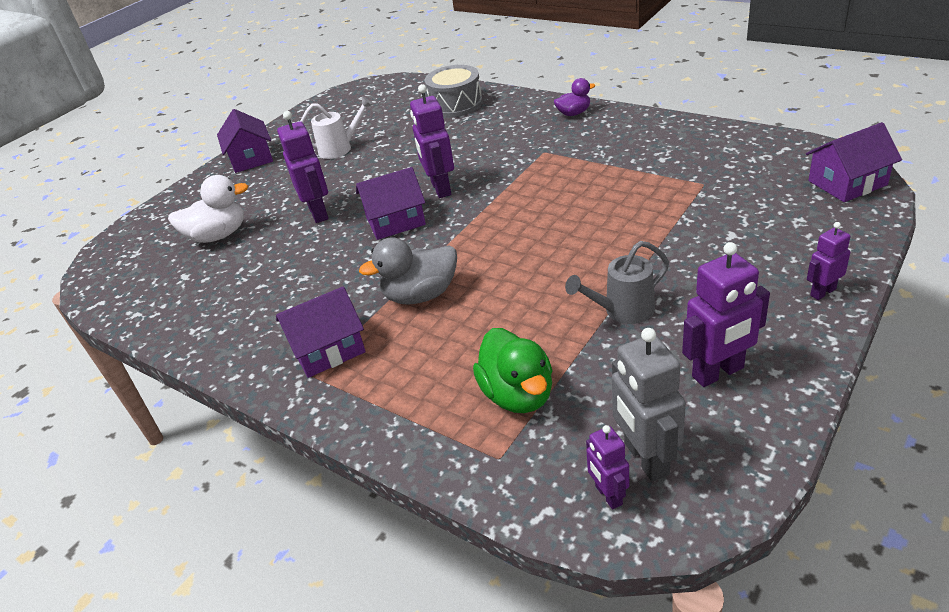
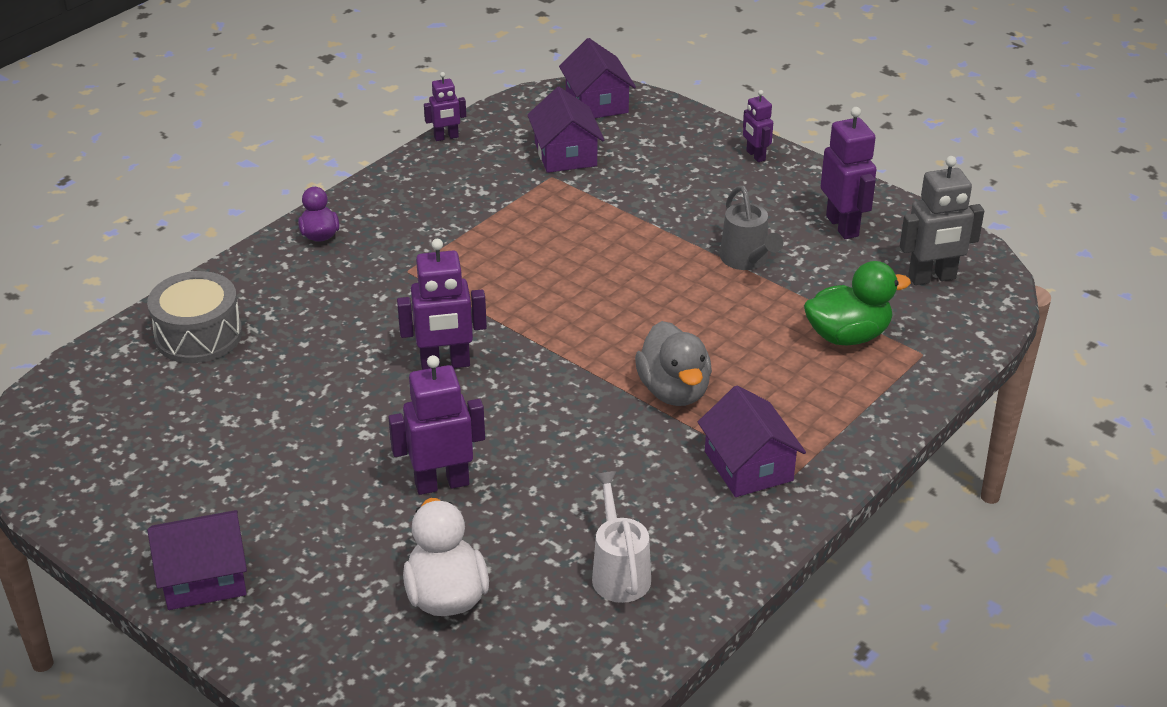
camera: 90 degrees left, 0 degrees up
(340, 148) = (252, 464): white watering can -> white watering can (619, 572)
(395, 221) = (504, 407): purple house -> purple house (565, 154)
(608, 495) = (967, 301): purple robot -> purple robot (446, 137)

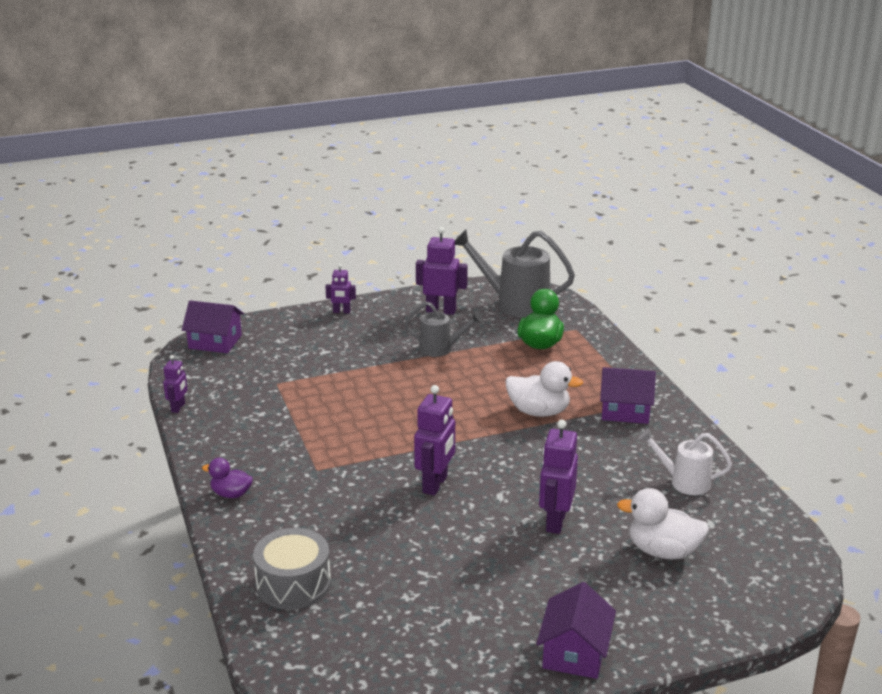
camera: 60 degrees left, 10 degrees down
(565, 154) = (258, 370): purple house -> none
(674, 391) = (539, 412): grey duck -> white duck
(932, 278) = (514, 304): grey robot -> grey watering can

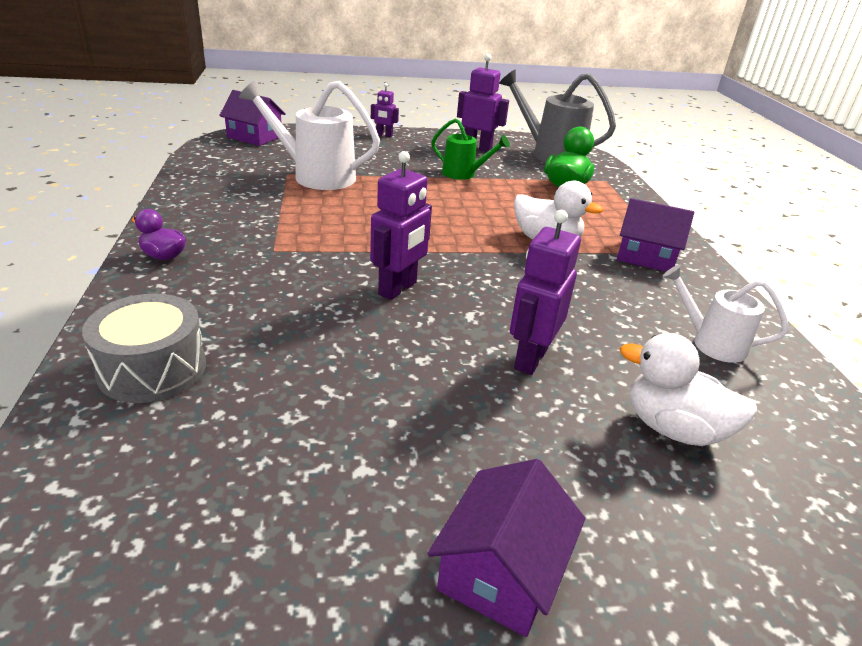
camera: 10 degrees right, 5 degrees up
(178, 407) = (178, 176): purple robot -> none
(304, 380) = (315, 176): none -> white watering can
(441, 349) = (464, 174): grey watering can -> green watering can

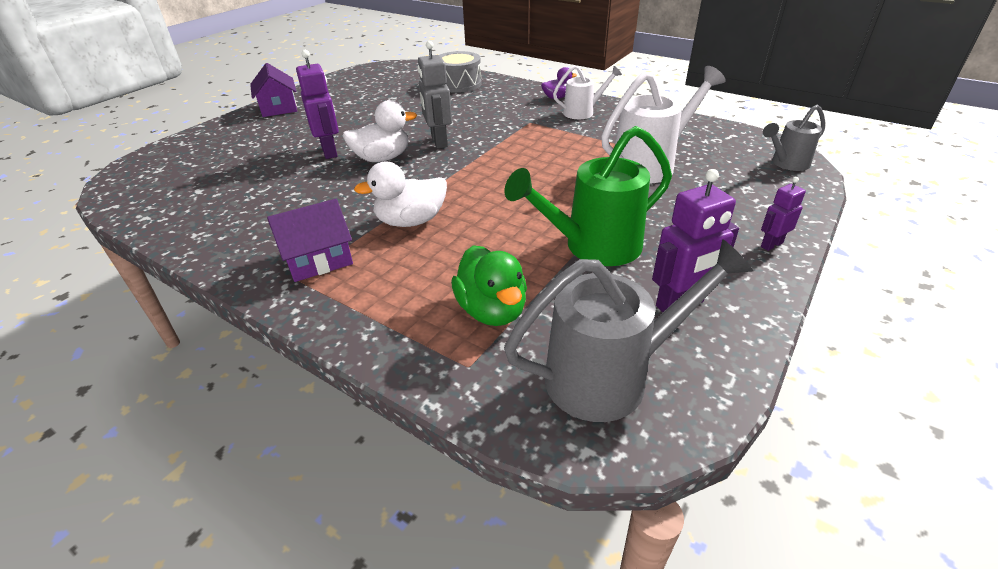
camera: 135 degrees right, 5 degrees up
(255, 137) = (786, 163): purple house -> grey watering can
(398, 289) = (439, 142): purple robot -> grey robot
(464, 174) = (592, 247): green watering can -> green watering can, size x1.71
(673, 428) = (236, 162): white duck -> white duck (382, 158)
(710, 343) = (229, 212): white watering can -> white watering can (583, 112)

